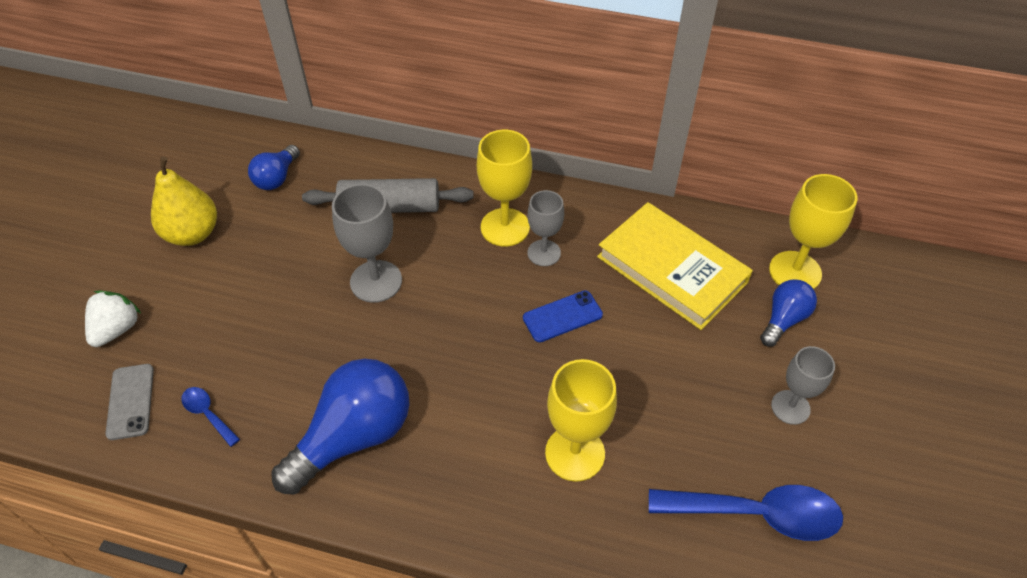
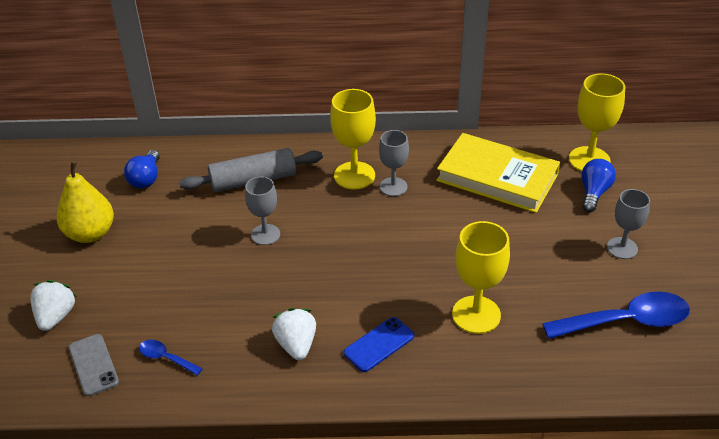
camera: 15 degrees left, 10 degrees down
(353, 436) = (296, 345): blue light bulb -> white strawberry
(376, 281) = (265, 234): grey goblet -> grey goblet, size x0.66
(562, 316) = (427, 226): blue phone -> blue phone (379, 344)

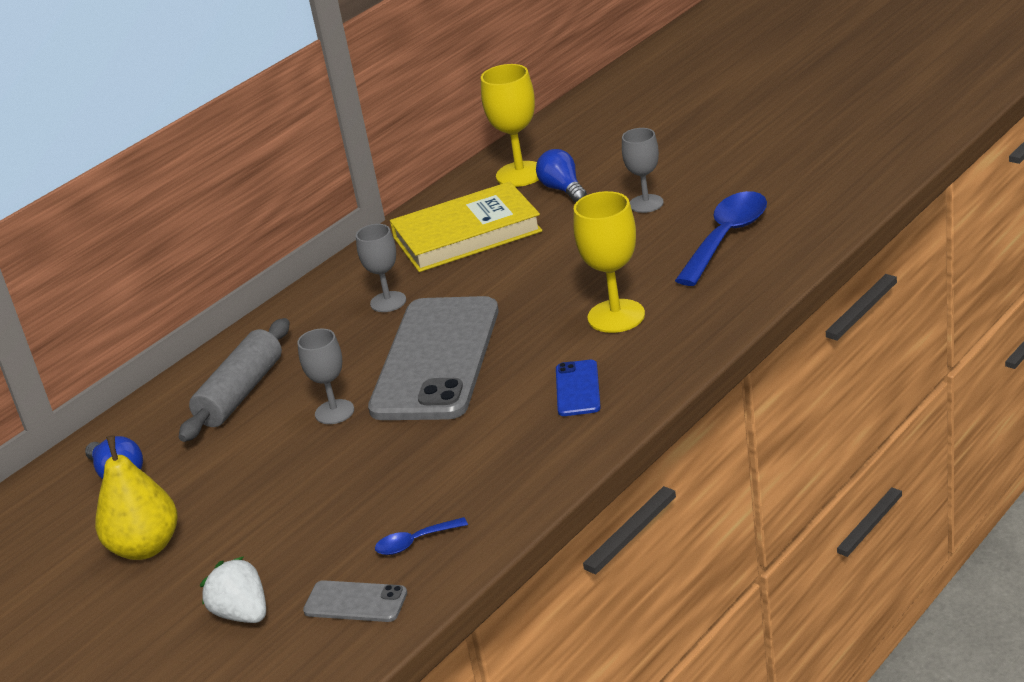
camera: 45 degrees left, 10 degrees down
(296, 345) = (512, 443): white strawberry -> none
(353, 249) = (436, 359): none -> grey phone
(354, 175) = (336, 321): yellow goblet -> none

